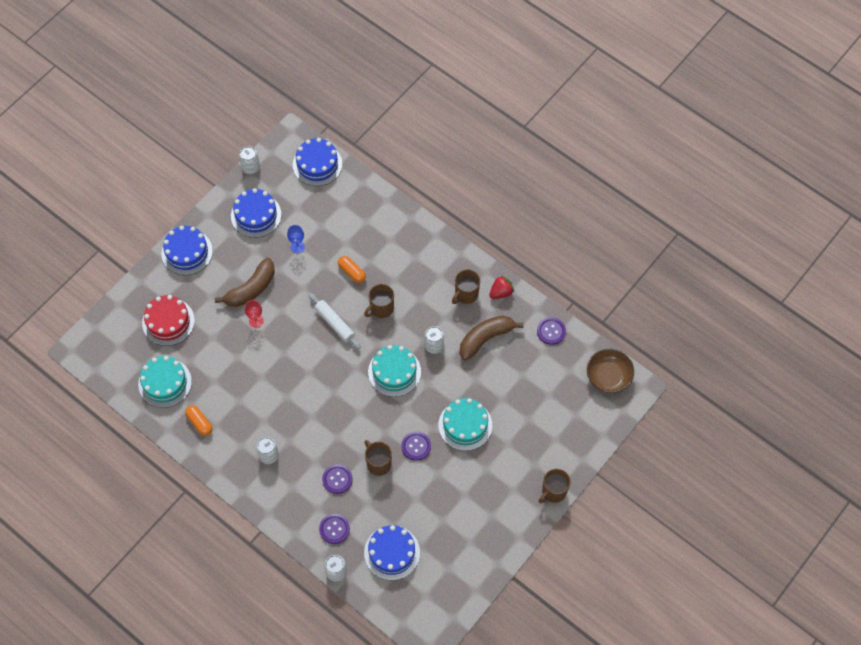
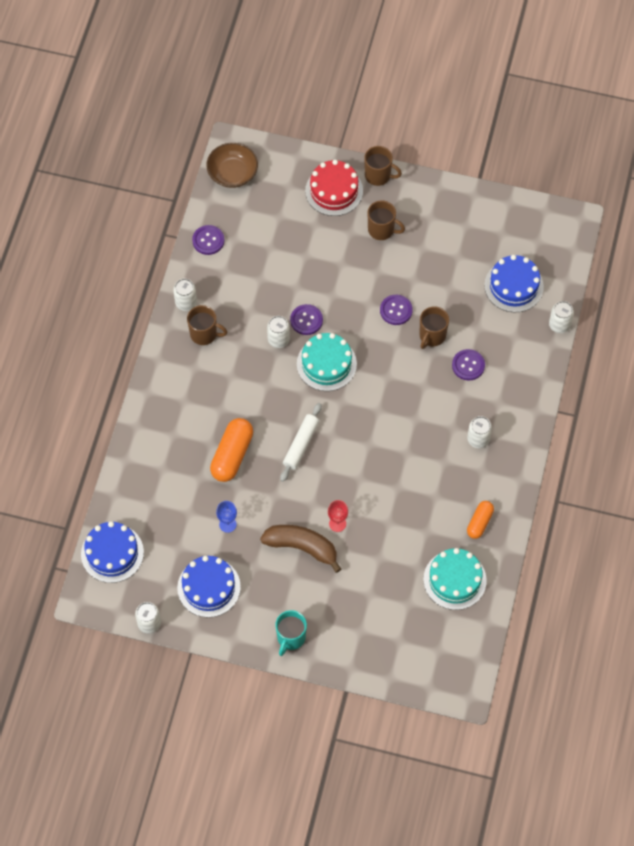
camera: 115 degrees left, 0 degrees up
(168, 322) = (384, 613): red cake -> red cake (334, 191)
(187, 252) = (290, 638): blue cake -> turquoise mug
(334, 529) = (519, 345): purple button -> purple button (306, 320)
(351, 272) = (232, 455): orange capsule -> orange capsule, size x1.67
(381, 308) = (261, 407): brown mug -> brown mug (382, 230)
(465, 425) = (350, 276): turquoise cake -> none
(485, 339) = (246, 296): brown banana -> none
(501, 292) = (186, 303): red strawberry -> white can

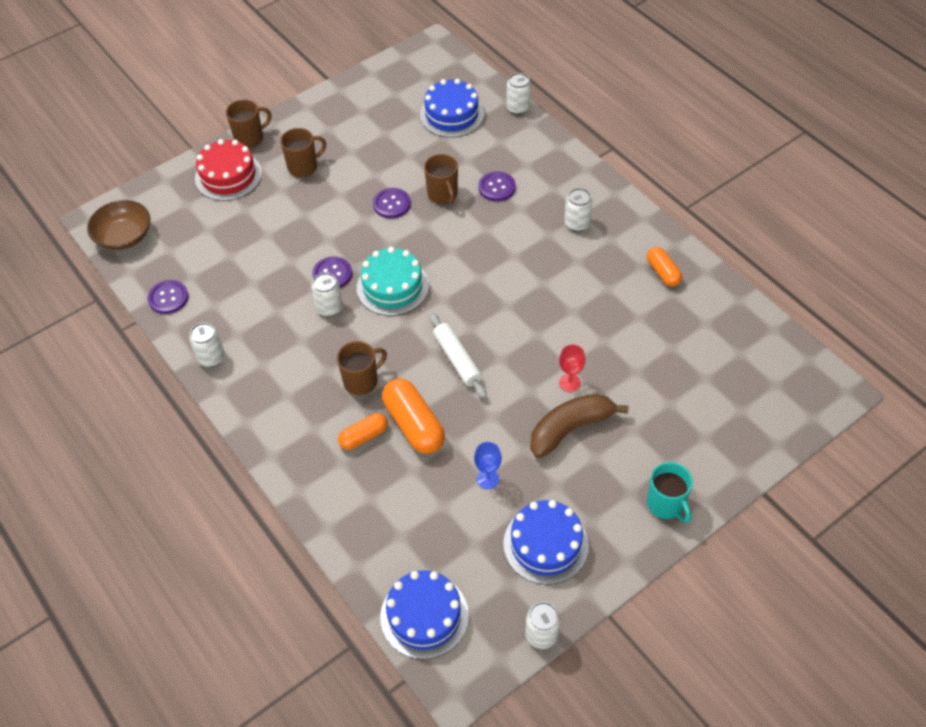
camera: 50 degrees left, 10 degrees down
(201, 433) = (364, 436): none -> orange capsule
(204, 334) = (260, 364): brown mug -> brown mug (361, 381)
(454, 580) = (708, 326): turquoise cake -> none

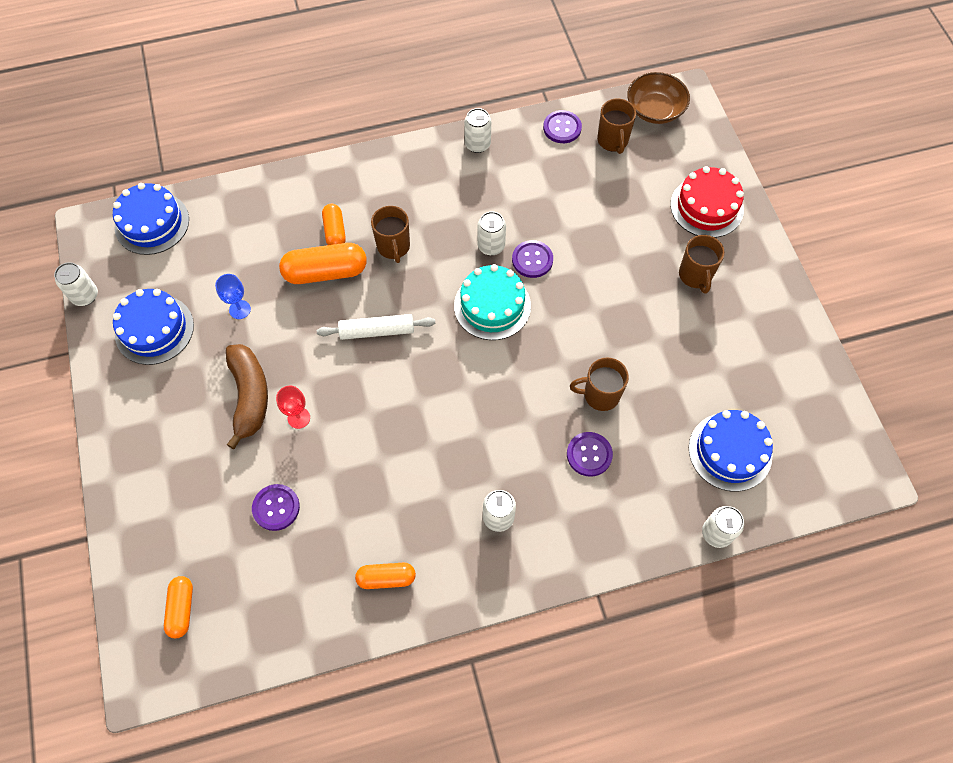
camera: 110 degrees right, 10 degrees up
(250, 138) = (759, 239): brown mug -> brown mug (613, 141)
(392, 204) = (606, 341): purple button -> purple button (276, 508)
(666, 504) = (129, 442): turquoise mug -> none
(771, 392) = (181, 609): none -> orange capsule

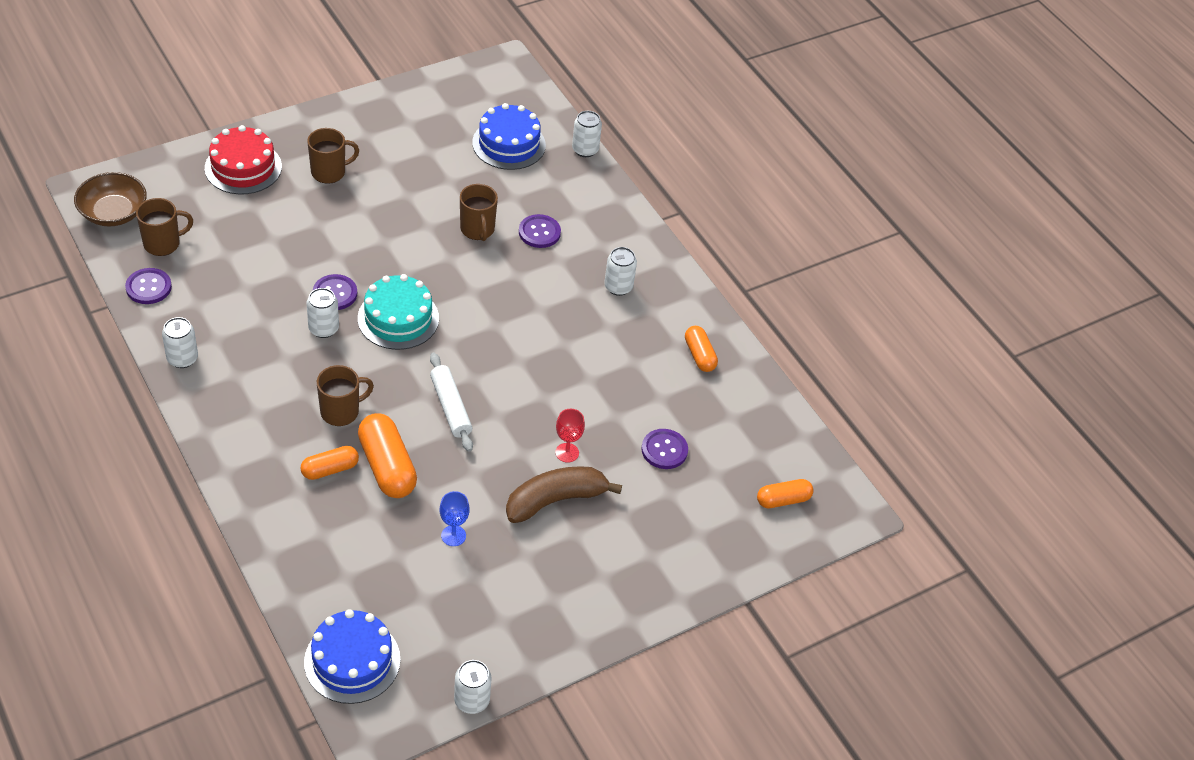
camera: 110 degrees left, 15 degrees down
(154, 329) = (499, 612): blue cake -> none

